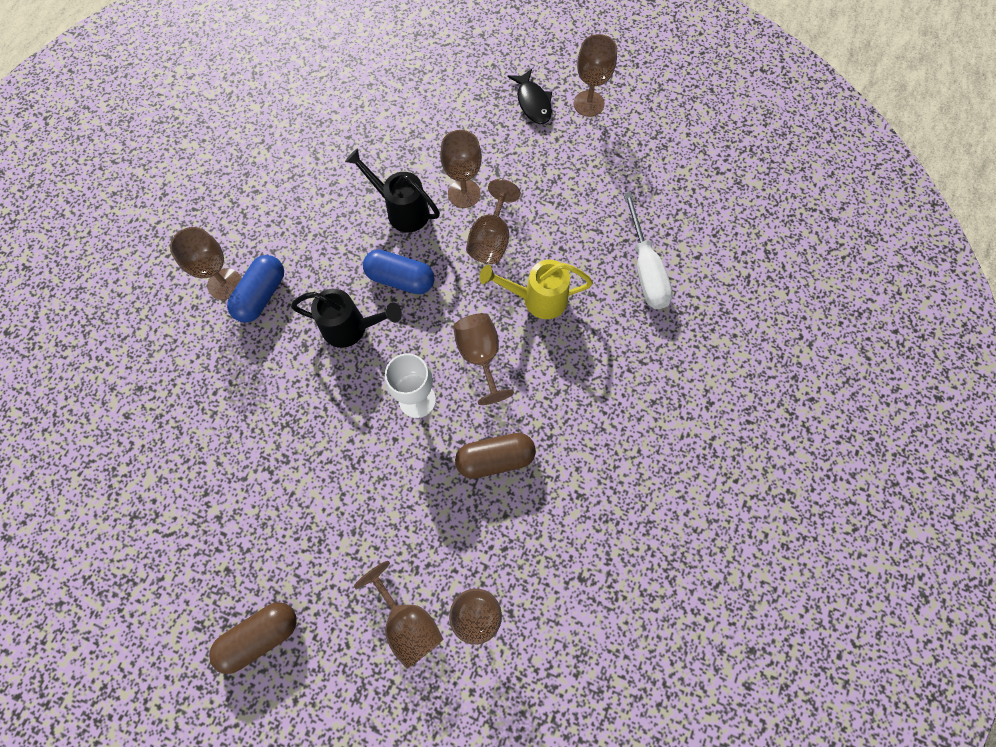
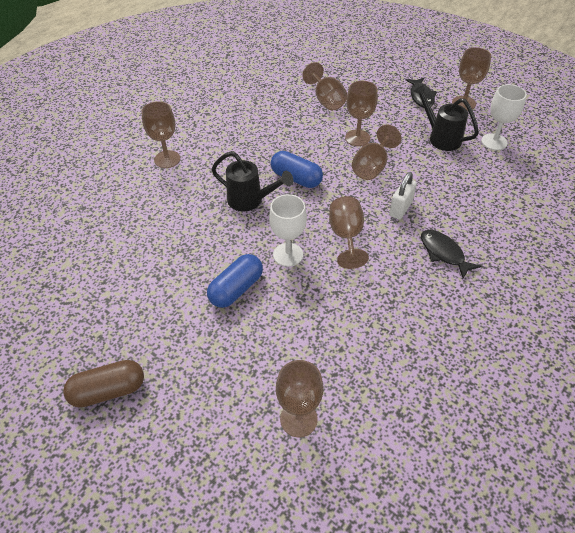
camera: 15 degrees right, 20 degrees down
(261, 295) = (190, 170): blue capsule -> blue capsule (236, 289)
(401, 210) = (308, 140): black watering can -> black watering can (440, 137)
(408, 622) = (235, 411): brown goblet -> brown goblet (326, 100)
(495, 459) = (342, 307): brown capsule -> none
(537, 299) = (400, 209): yellow watering can -> white padlock
(597, 354) = (443, 253): none -> black fish
(634, 164) = (494, 142): none -> white goblet
(645, 269) = (494, 206): white screwdriver -> none

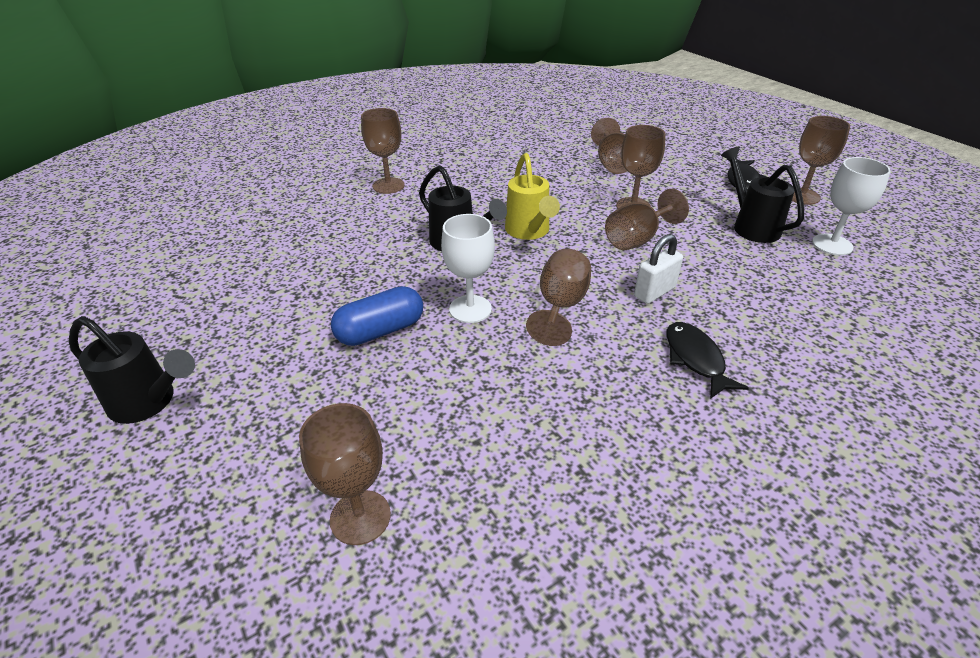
camera: 20 degrees right, 10 degrees down
(108, 391) = (149, 403): brown capsule -> black watering can
(296, 178) = (529, 232): blue capsule -> yellow watering can

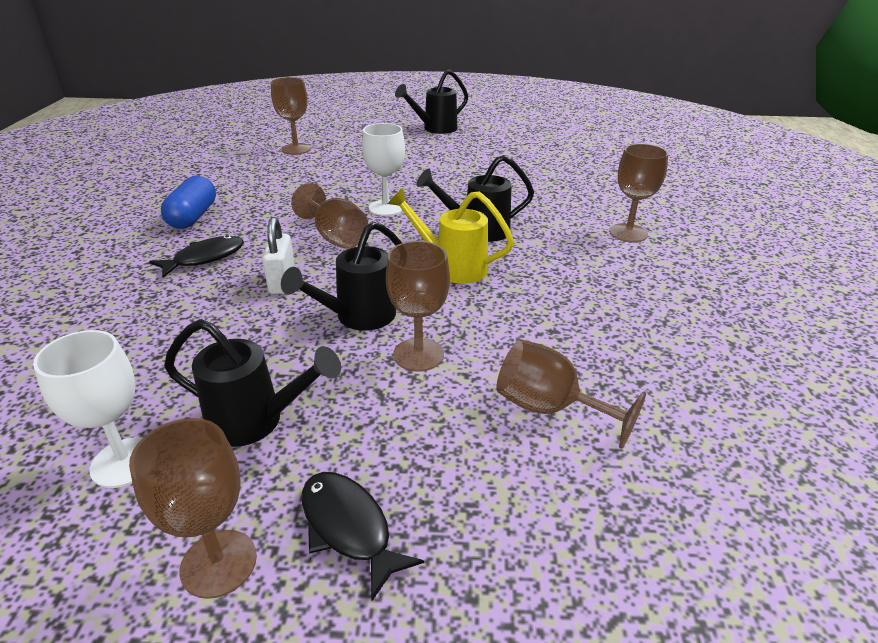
camera: 125 degrees right, 5 degrees down
(380, 331) = (409, 179): blue capsule -> blue capsule (193, 217)
(637, 239) = (358, 318): brown goblet -> black watering can
(695, 359) = (205, 258): black fish -> black fish turned 60 degrees counterclockwise

